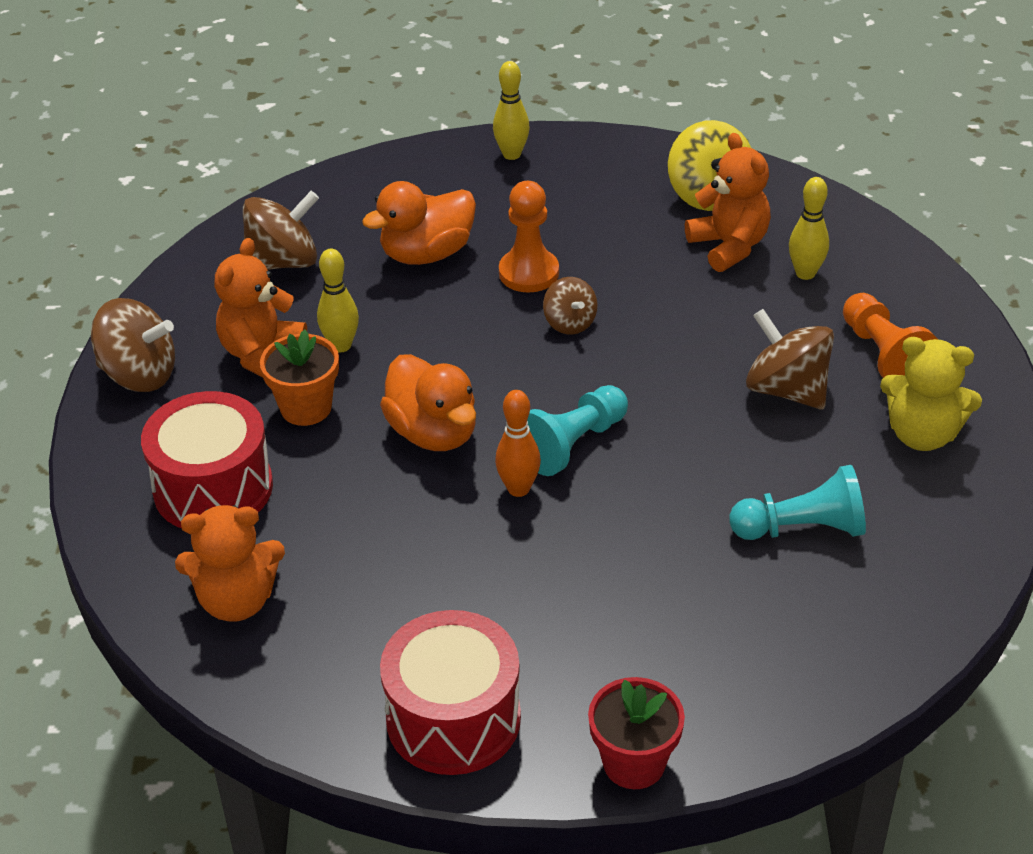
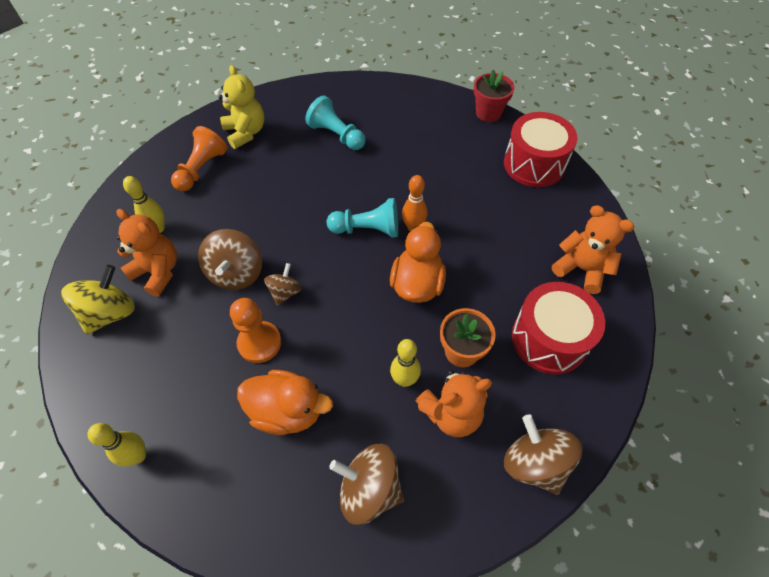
camera: 135 degrees left, 15 degrees up
(729, 246) = (158, 272): orange teddy bear -> orange teddy bear turned 105 degrees clockwise
(787, 390) = (257, 184): brown spinning top -> brown spinning top (236, 273)

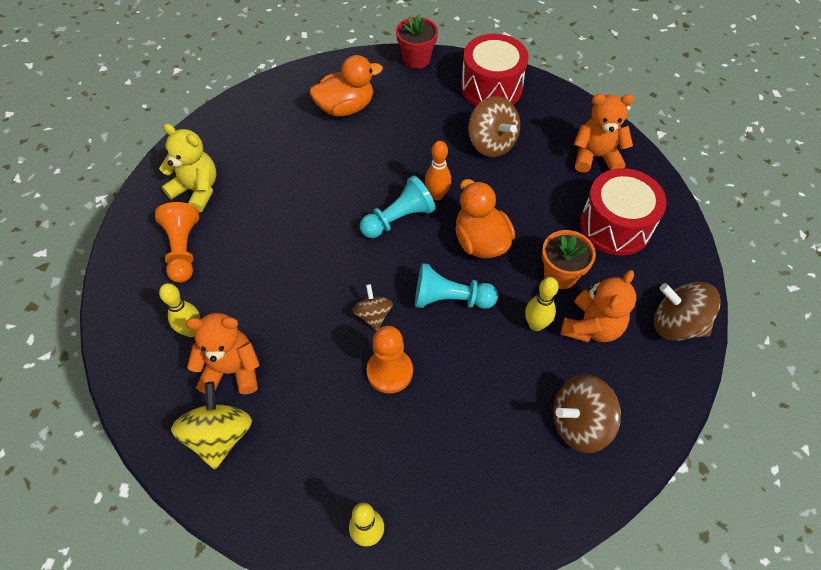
camera: 35 degrees left, 0 degrees up
(236, 273) = (312, 325): brown spinning top -> brown spinning top (491, 143)
(287, 410) = (464, 410): orange duck -> orange duck (345, 107)
(336, 135) = (293, 147): turquoise pawn -> turquoise pawn (450, 299)

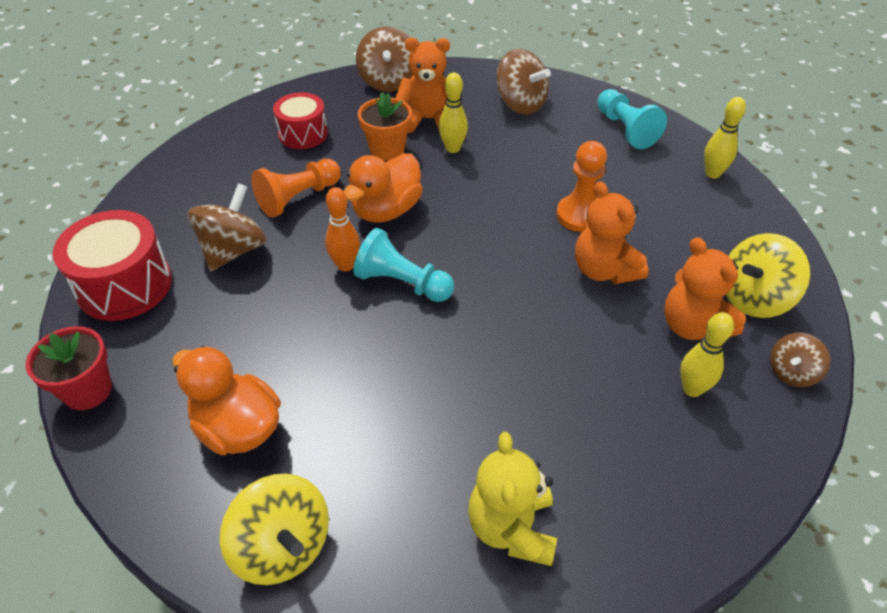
camera: 120 degrees left, 10 degrees down
(183, 249) = (611, 474): orange pawn -> orange pawn (298, 198)
(266, 104) = (282, 546): none -> yellow spinning top
(373, 315) = (536, 250): brown spinning top -> brown spinning top (791, 372)
(450, 299) = (471, 206): turquoise pawn -> turquoise pawn (625, 130)
(596, 157) = (212, 168): orange teddy bear -> orange teddy bear (604, 270)
(615, 226) = (303, 134): red drum -> red drum, size x0.65

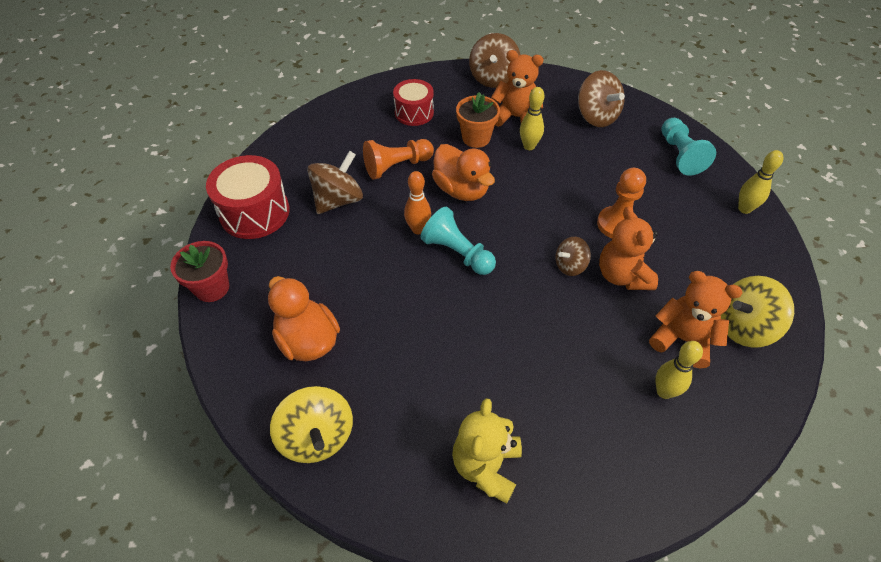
camera: 15 degrees right, 5 degrees up
(386, 210) = (461, 190): orange duck -> orange duck turned 90 degrees counterclockwise
(693, 326) = (682, 339): orange teddy bear -> orange teddy bear turned 135 degrees clockwise
(791, 372) = (754, 397): brown spinning top -> brown spinning top (570, 266)

